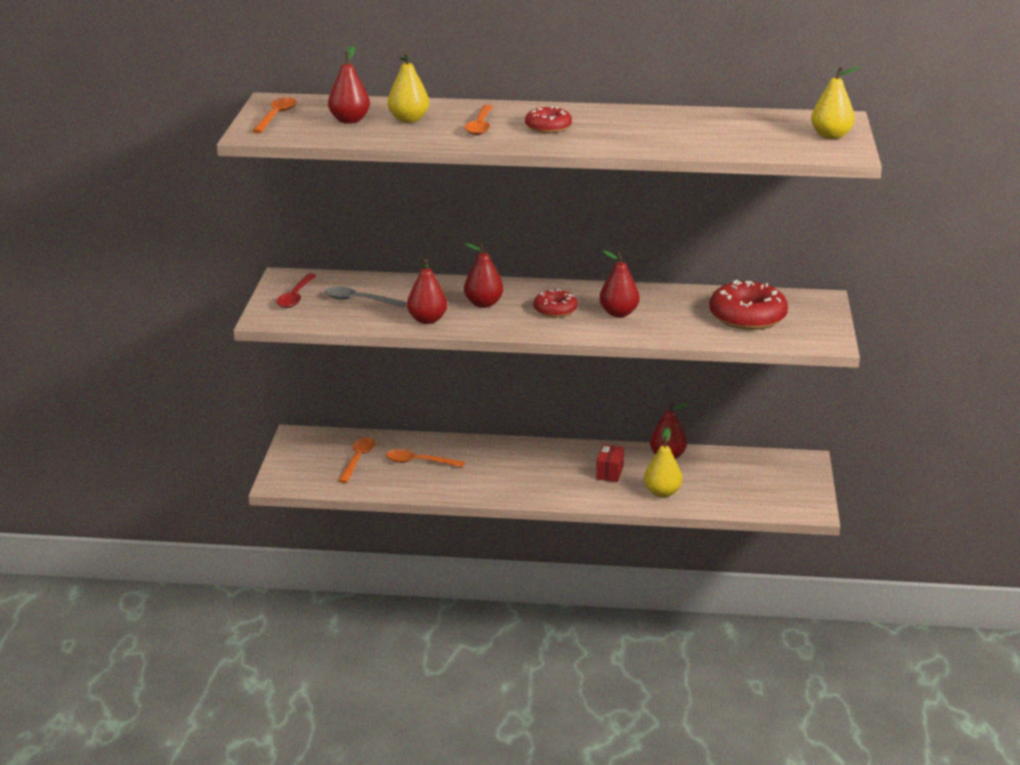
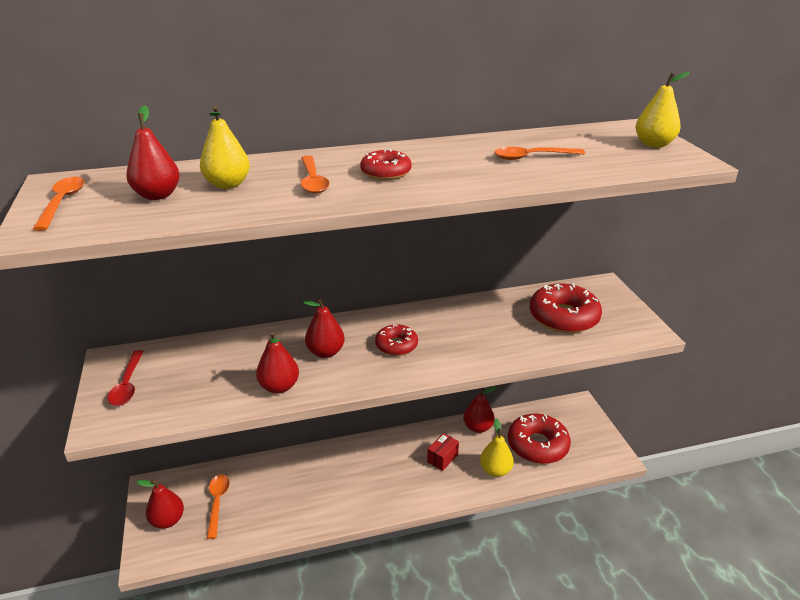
camera: 20 degrees left, 5 degrees up
(359, 300) = (198, 375): grey spoon -> none
(418, 462) = (275, 490): orange spoon -> orange spoon (532, 157)
(609, 472) = (442, 458): red box -> red box turned 45 degrees clockwise
(618, 313) = (455, 337): red pear -> red pear (168, 520)
(726, 483) = (537, 445): none -> red donut

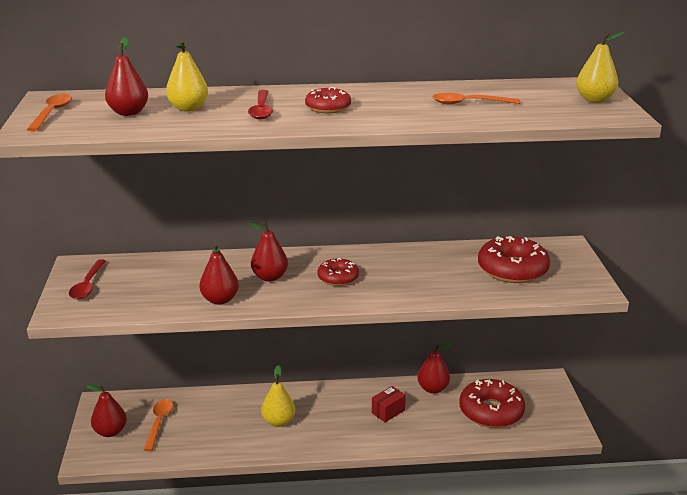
camera: 10 degrees right, 5 degrees down
(313, 181) = (261, 110): orange spoon -> red spoon
(495, 470) = (439, 428): yellow pear -> yellow pear (278, 421)

